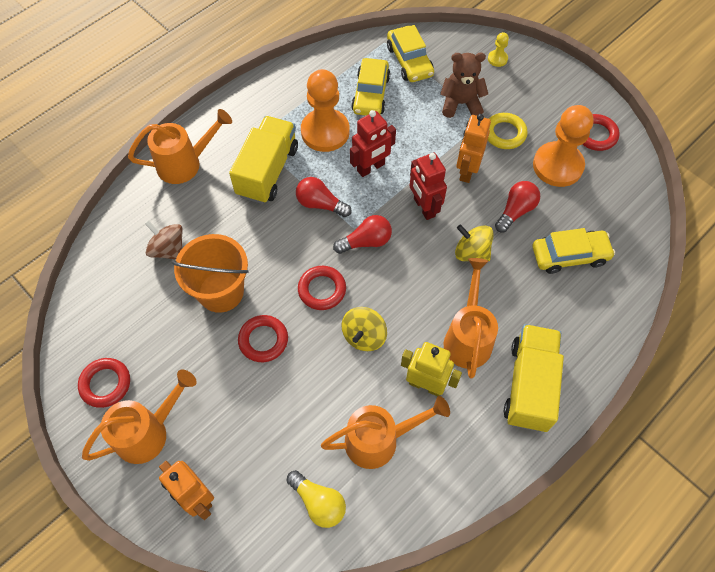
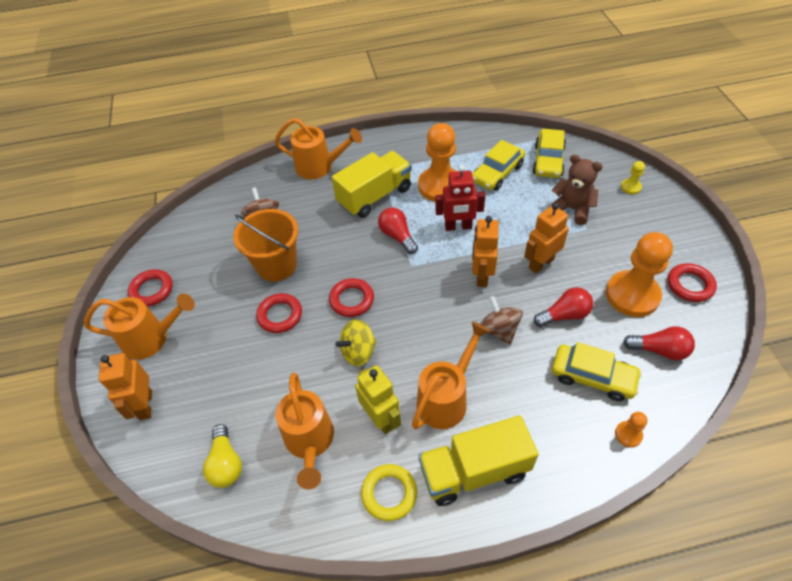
camera: 35 degrees right, 10 degrees down
(366, 241) = (413, 280): red light bulb -> red light bulb (659, 350)
(379, 440) = (310, 442): orange watering can -> orange watering can turned 60 degrees clockwise
(424, 207) = (481, 276): red robot -> orange robot
(471, 252) = (499, 330): yellow spinning top -> brown spinning top
(504, 133) = (597, 248): yellow ring -> yellow ring (389, 493)
(529, 385) = (474, 471): yellow truck -> yellow truck turned 150 degrees counterclockwise
(622, 290) = (628, 434): none -> orange pawn

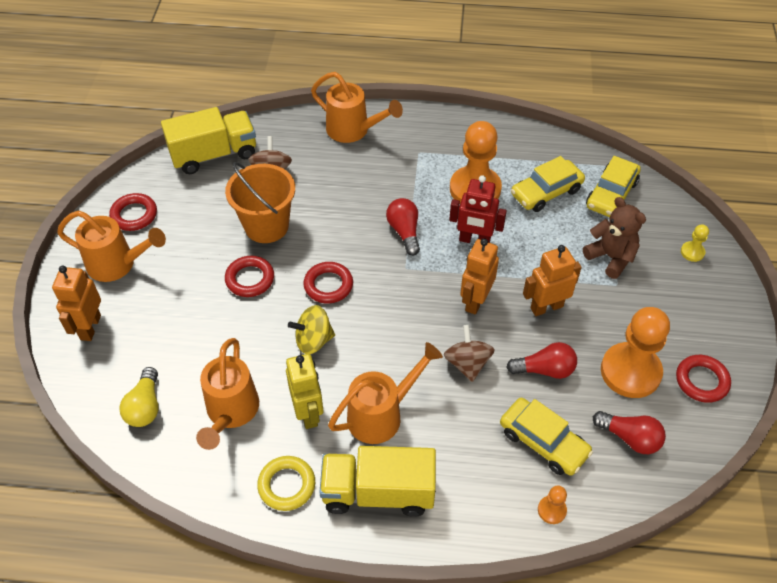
camera: 15 degrees right, 0 degrees up
(374, 196) = (399, 180): yellow truck -> yellow truck (214, 154)

